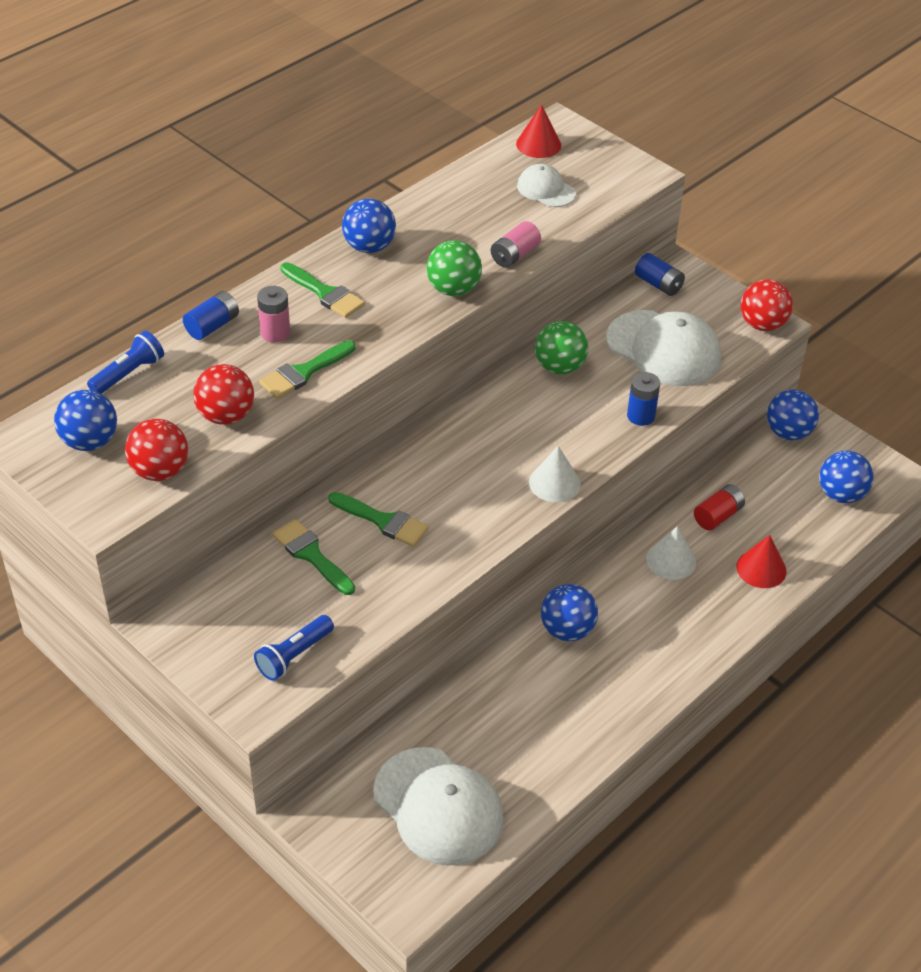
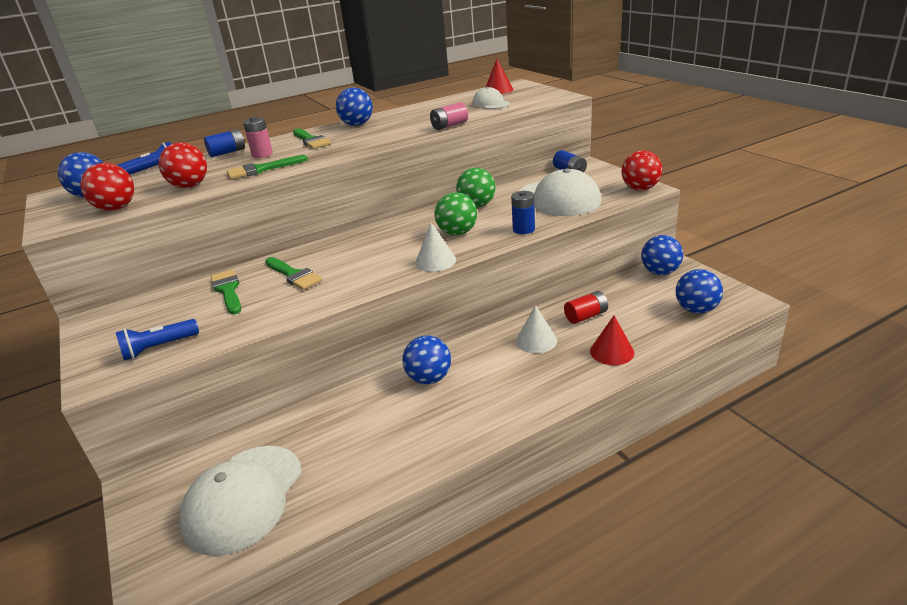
camera: 20 degrees right, 15 degrees down
(438, 806) = (243, 498): white cap -> white cap turned 45 degrees clockwise
(453, 289) = (396, 138): green ball -> green ball (457, 233)

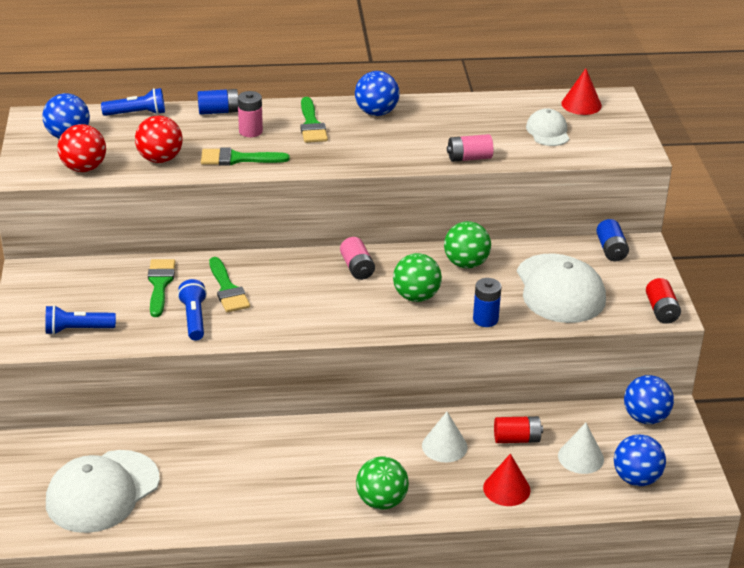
camera: 20 degrees right, 5 degrees up
(275, 303) = (194, 318): none -> blue flashlight
(395, 231) = (357, 268): none -> pink battery
(429, 378) = (315, 445): blue ball -> none
(435, 261) = (368, 326): white cone -> white cone (580, 457)
(520, 400) = (381, 501): none -> green ball
(640, 189) = (661, 311): red ball -> red battery

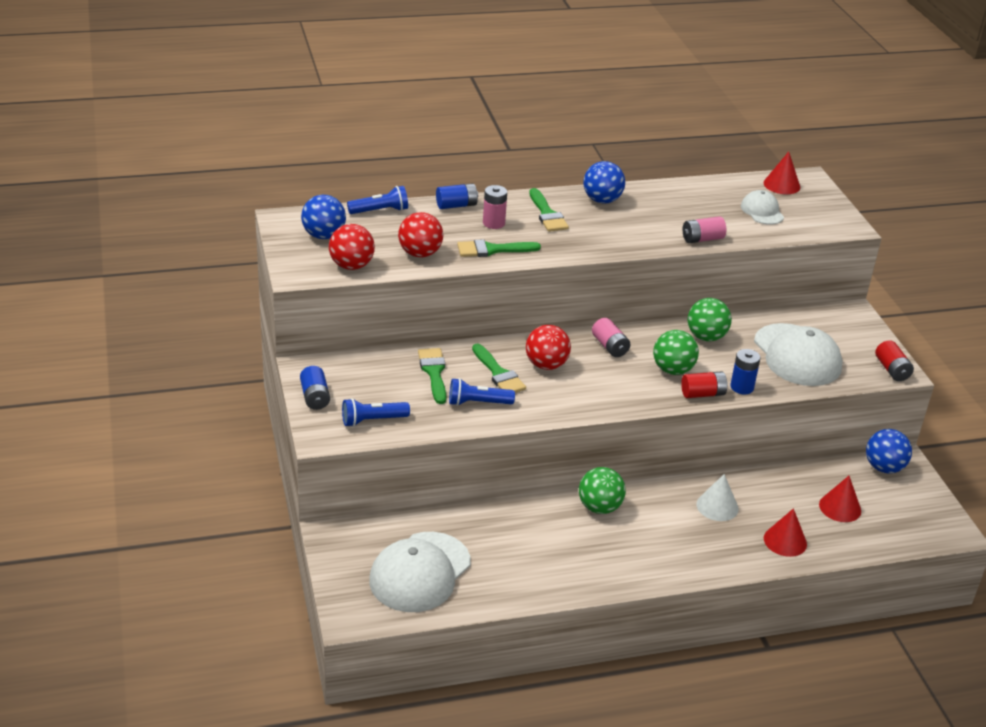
camera: 10 degrees left, 0 degrees up
(194, 318) = (478, 403): blue flashlight -> blue flashlight turned 75 degrees counterclockwise
(281, 283) = (546, 365): none -> red ball
(381, 501) = (678, 561): green ball -> green ball (599, 507)
(516, 439) = (779, 495): red battery -> red battery (702, 394)
(580, 457) = (840, 507): white cone -> red cone
(611, 250) = (829, 317): blue battery -> blue battery (315, 397)
(636, 478) = (894, 523): blue ball -> none

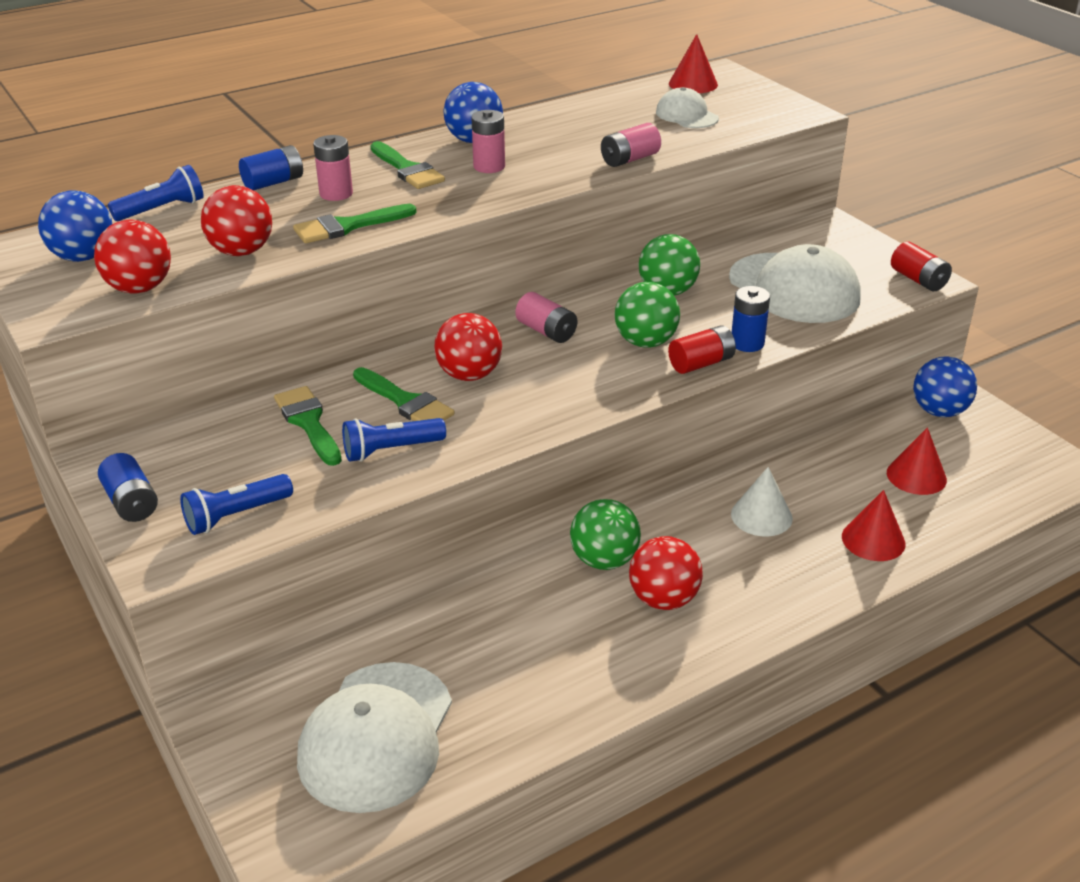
camera: 15 degrees left, 0 degrees up
(603, 224) = (489, 166): none -> pink battery
(626, 541) = (663, 599): none -> red ball

